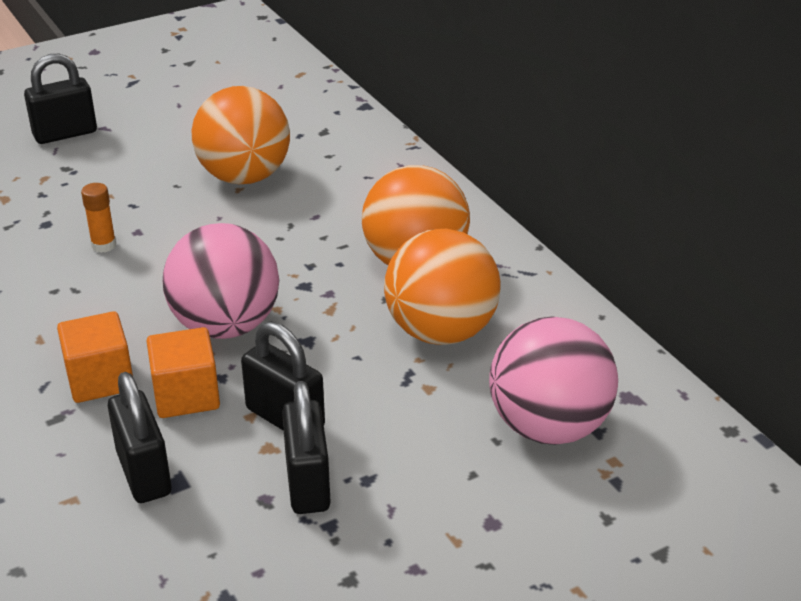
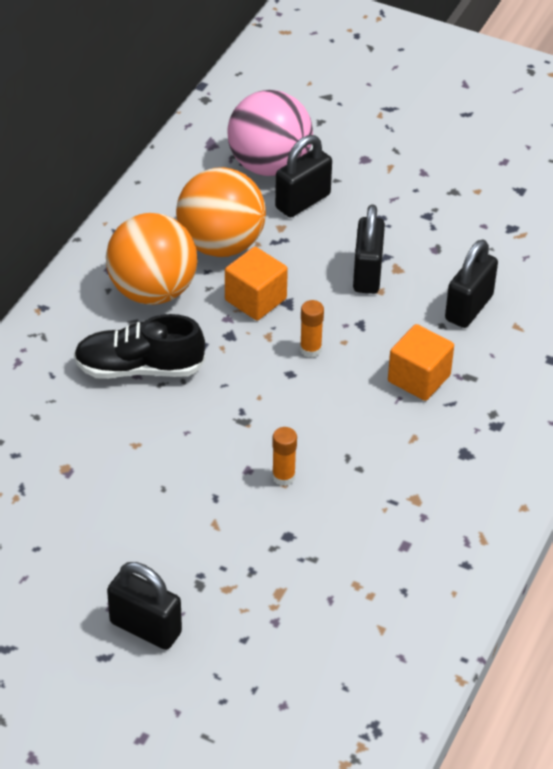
camera: 125 degrees left, 10 degrees up
(186, 395) = (392, 328): orange cube -> orange cube (255, 299)
(226, 326) = (310, 349): pink ball -> orange glue stick
(244, 177) = (115, 450): orange ball -> none
(308, 483) = (408, 238): black padlock -> black padlock (302, 201)
(322, 220) = (139, 368): none -> black shoe

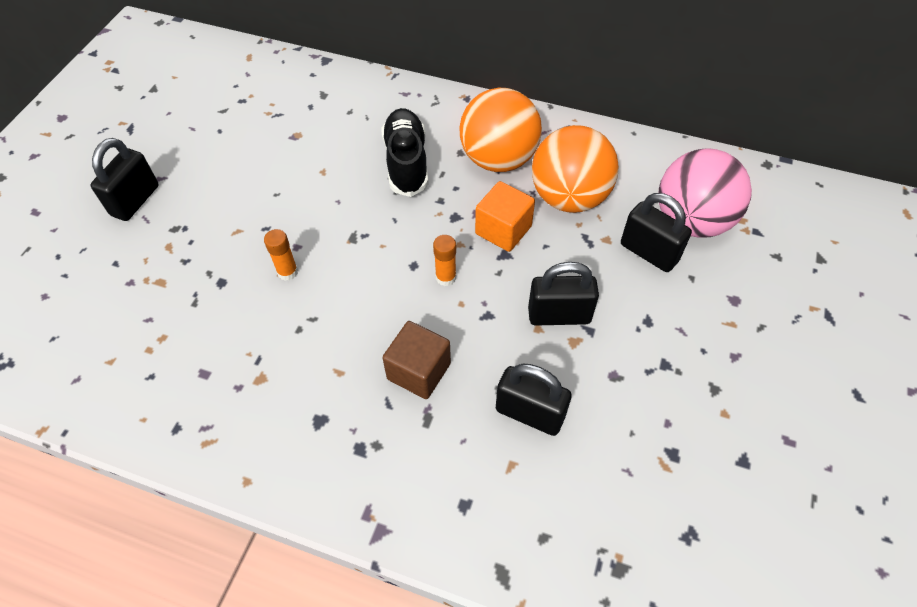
camera: 85 degrees right, 10 degrees up
(419, 378) = (419, 371): orange cube -> brown cube

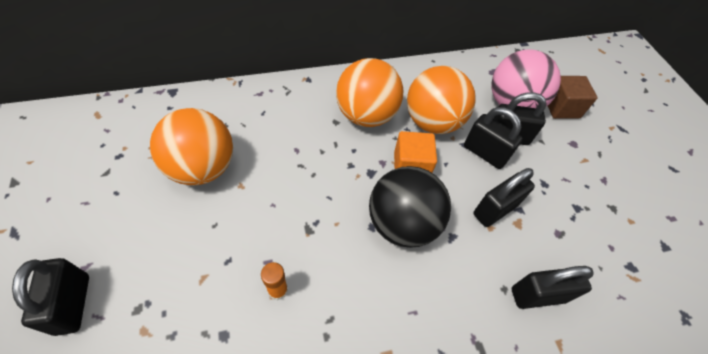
camera: 40 degrees left, 0 degrees up
(301, 141) = (203, 168): none -> orange ball
(406, 162) = (303, 147): black shoe -> none
(419, 371) = (444, 312): brown cube -> brown cube (561, 108)
(446, 277) = (402, 224): orange glue stick -> black ball
(602, 256) = (485, 153): none -> black padlock

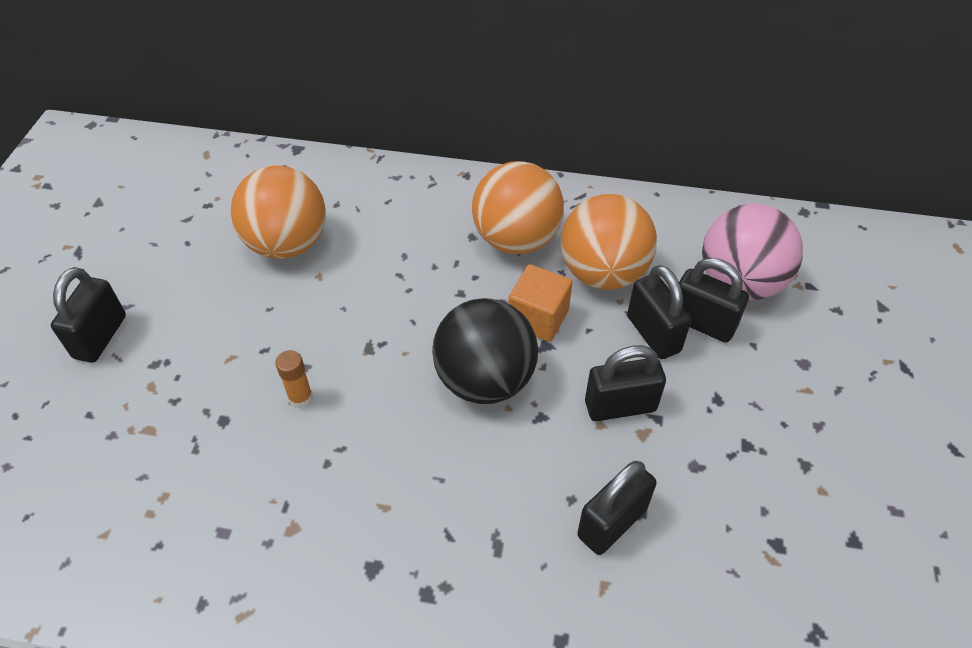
camera: 30 degrees right, 5 degrees down
(537, 295) = (612, 522): black padlock -> black padlock turned 60 degrees counterclockwise
(561, 108) = (819, 310): brown cube -> none

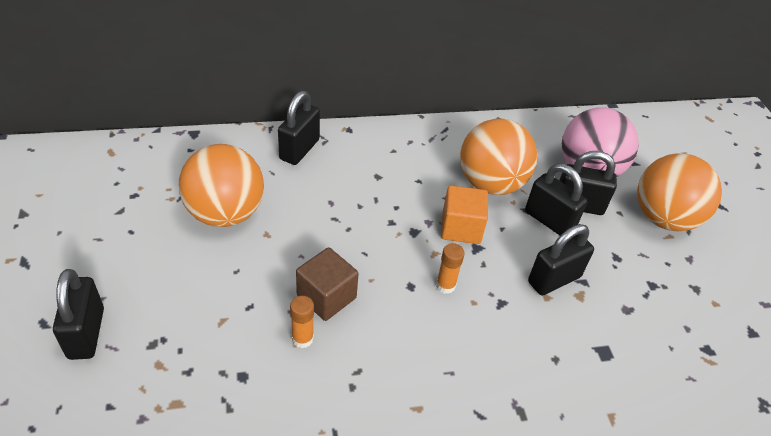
camera: 25 degrees left, 5 degrees down
(347, 359) = (326, 297): none -> brown cube
(485, 380) = (445, 285): black ball -> orange glue stick
(516, 239) = (413, 172): orange ball -> orange ball (663, 218)
(612, 522) = (593, 368): black padlock -> black padlock (299, 149)

